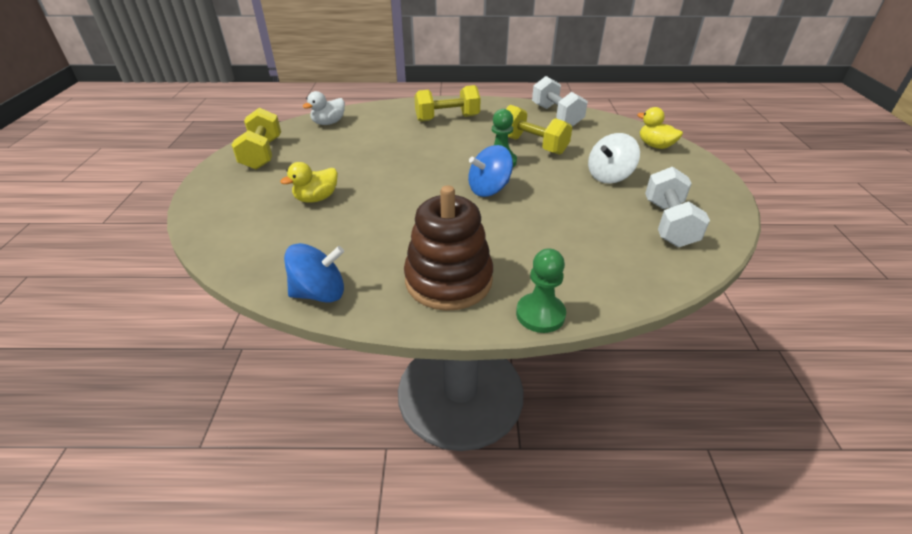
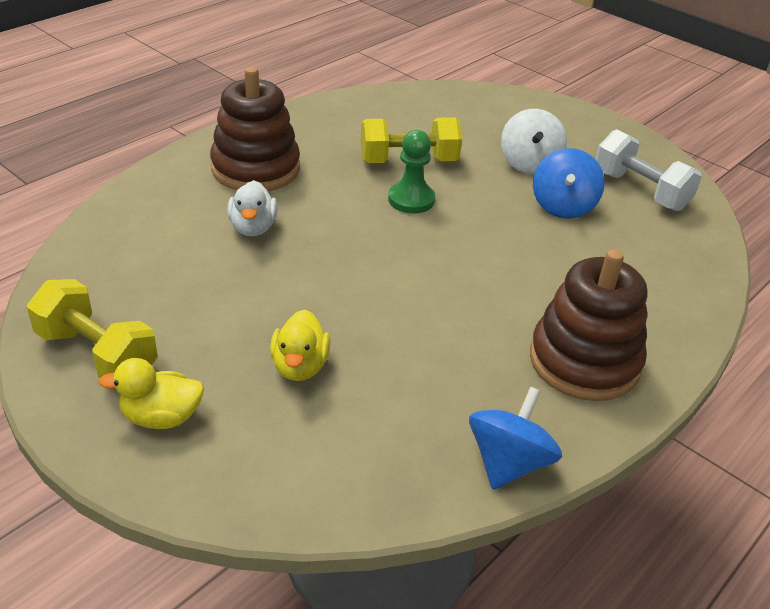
camera: 50 degrees left, 0 degrees up
(329, 123) = (103, 254): white duck -> white duck (253, 228)
(447, 118) = (255, 169): yellow dumbbell -> brown stacking toy
(489, 189) = (456, 240): blue spinning top -> blue spinning top (563, 206)
(540, 314) = (690, 340): green pawn -> none
(556, 115) = (369, 108): white dumbbell -> none
(655, 146) = (512, 107): yellow duck -> yellow duck (161, 417)

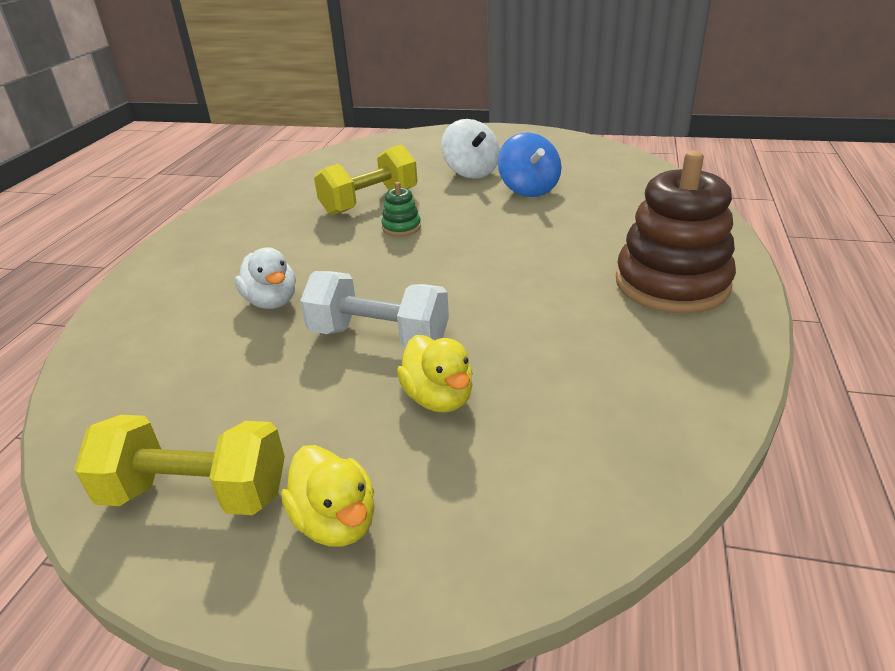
camera: 25 degrees left, 5 degrees down
(161, 417) = (336, 522): yellow duck -> yellow duck turned 90 degrees counterclockwise
(255, 169) = (229, 255): brown stacking toy -> none
(411, 200) = (401, 227): green pawn -> green stacking toy
(508, 463) = (711, 387): blue spinning top -> none
(640, 191) = (572, 161): white dumbbell -> white dumbbell (379, 337)

